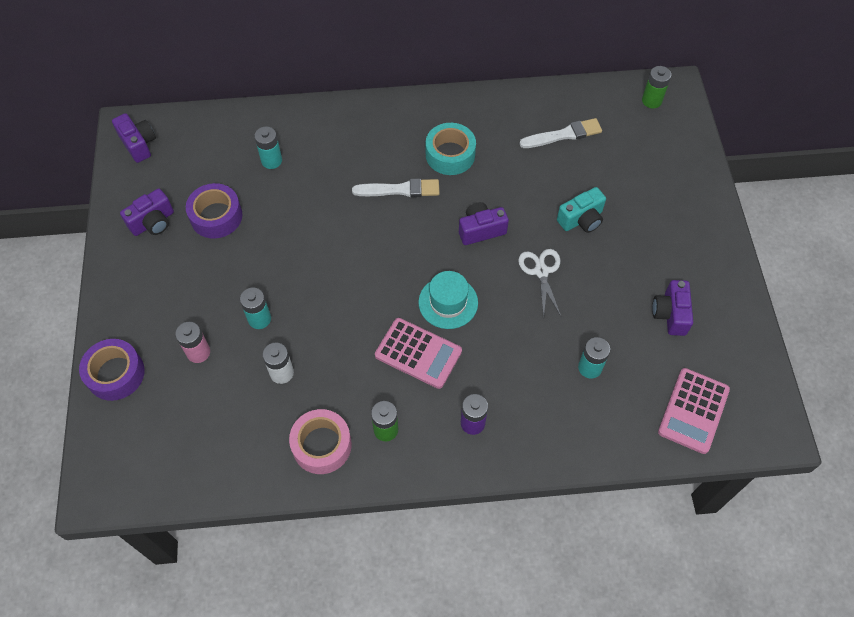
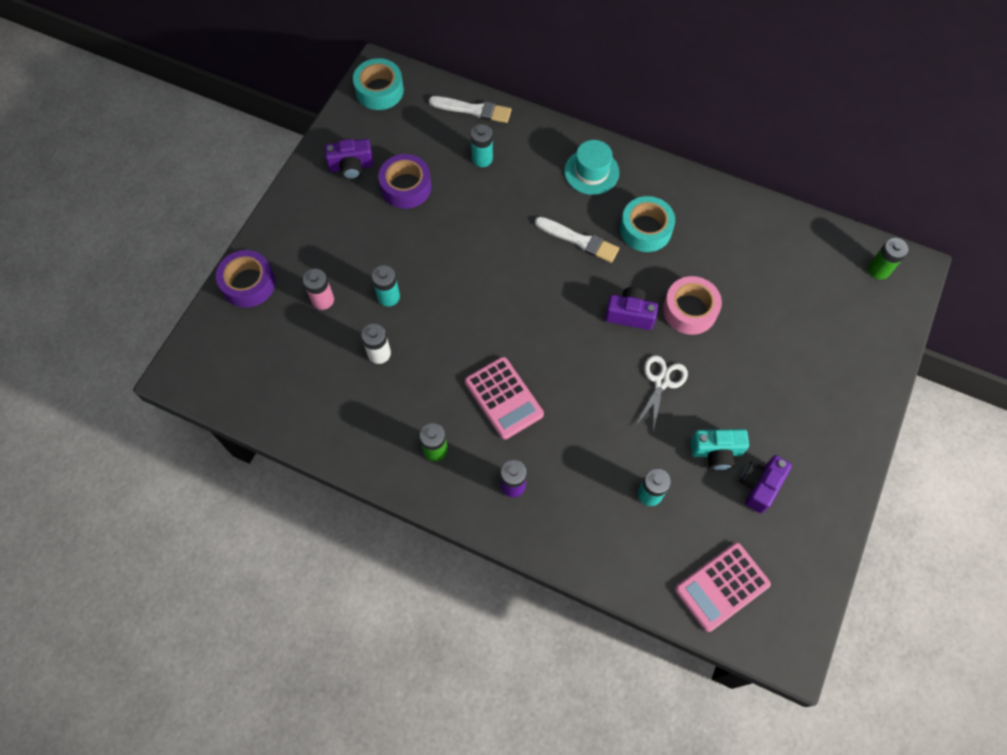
camera: 30 degrees right, 5 degrees up
(138, 144) = (379, 90): purple camera -> turquoise tape
(322, 445) = (375, 434): pink tape -> pink tape (689, 310)
(448, 302) = (558, 366): turquoise hat -> turquoise hat (591, 172)
(563, 135) = (766, 262): white brush -> white brush (473, 110)
(581, 219) = (731, 352): turquoise camera -> turquoise camera (716, 452)

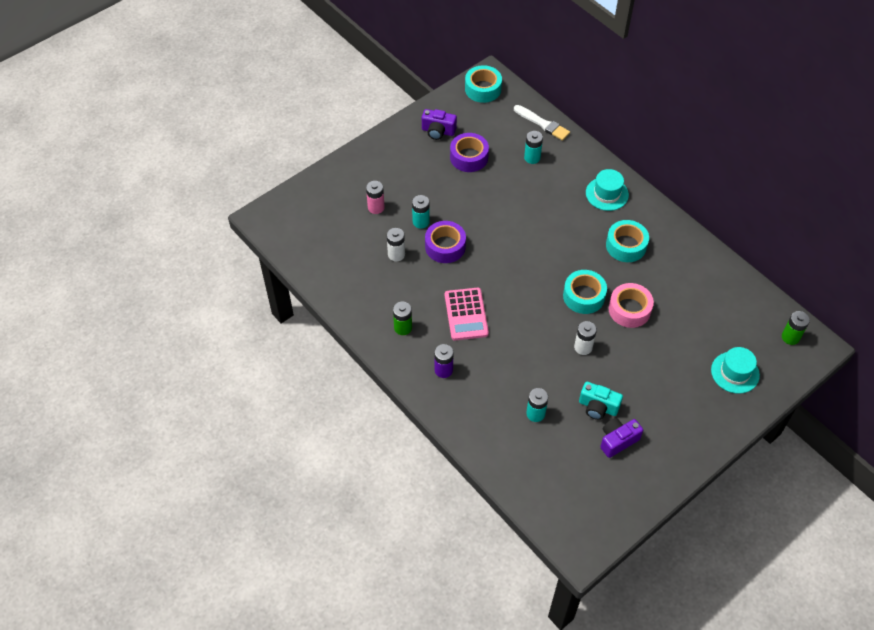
camera: 25 degrees right, 10 degrees down
(248, 284) = (332, 180): purple tape -> purple tape (445, 246)
(579, 240) = (573, 235): white brush -> none
(629, 315) = (584, 296): purple camera -> turquoise tape
(661, 382) = (583, 347): white scissors -> white battery
(722, 587) = (554, 491): pink calculator -> none
(843, 339) = (735, 372): none -> turquoise hat

